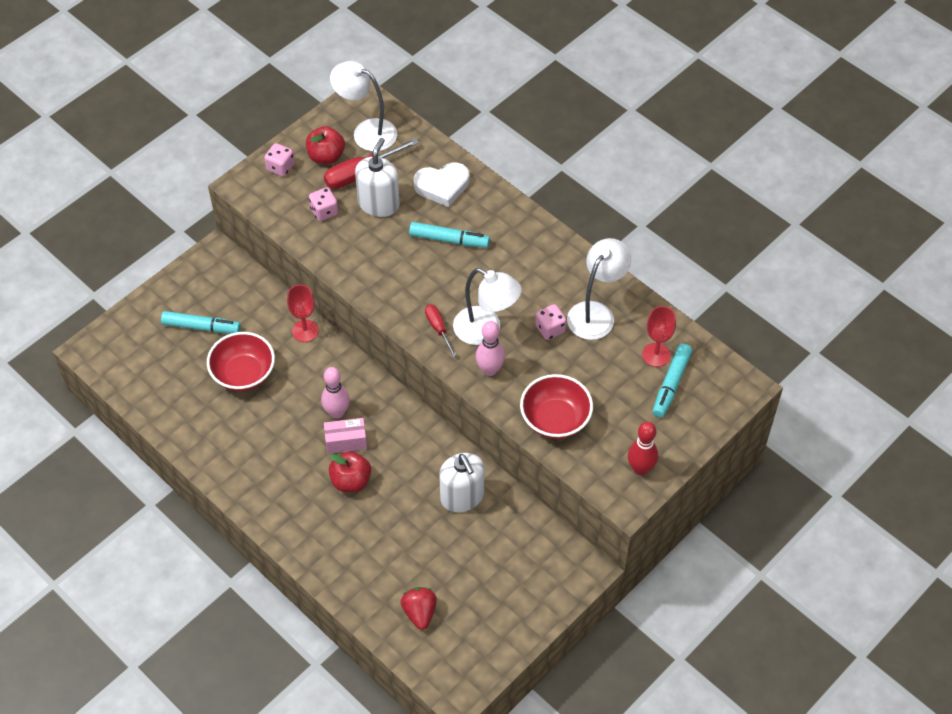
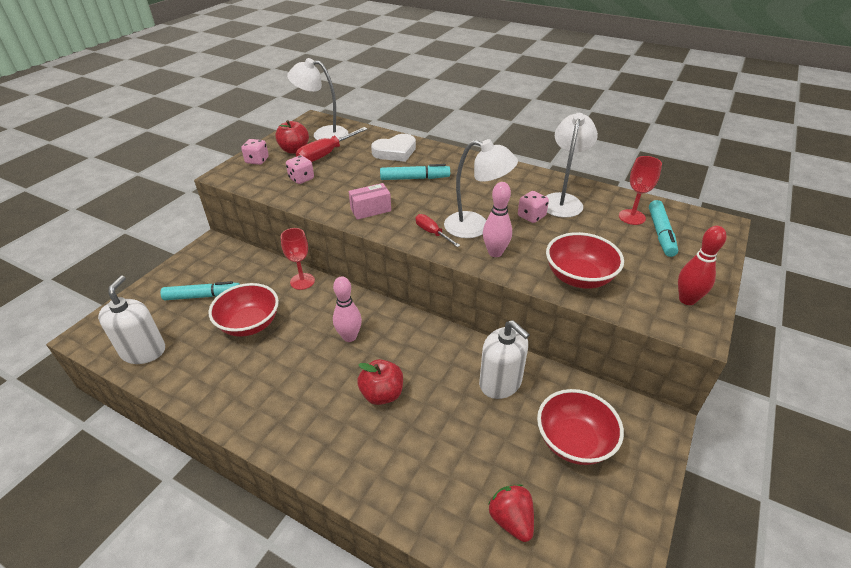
camera: 15 degrees left, 15 degrees down
(346, 441) = (366, 359): pink box -> pink box (370, 210)
(379, 204) = (347, 168): white soap dispenser -> white soap dispenser (143, 351)
(501, 566) = (574, 441): none -> red bowl

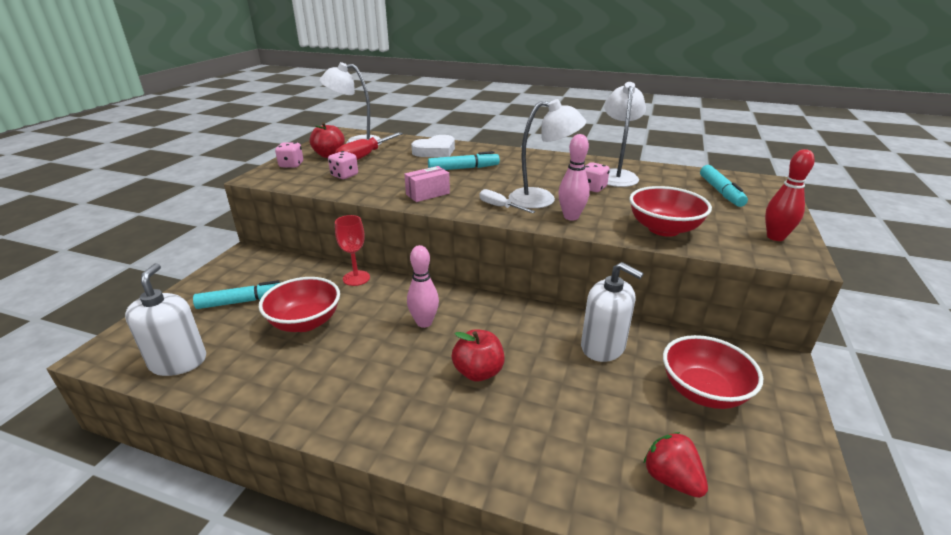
camera: 10 degrees left, 10 degrees down
(432, 233) = (499, 207): red screwdriver -> white screwdriver
(632, 217) = (687, 182): red goblet -> none

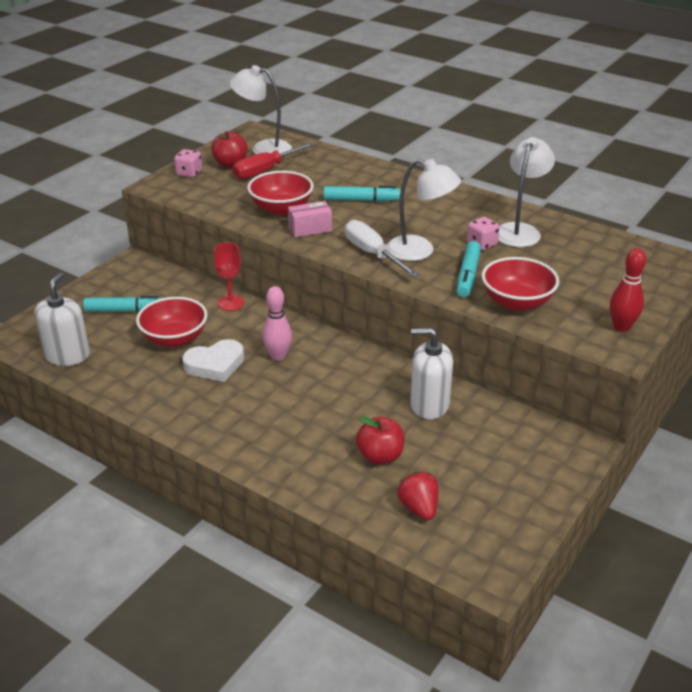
camera: 15 degrees right, 5 degrees up
(344, 175) = (237, 194): pink dice -> none
(435, 151) = (343, 171): white heart -> white heart (215, 365)
(478, 372) = (307, 406): red apple -> red apple (380, 456)
(499, 207) = (372, 254): white screwdriver -> white screwdriver, size x1.70
(571, 217) = (435, 275): pink bowling pin -> none
(603, 347) = (429, 405): white soap dispenser -> white soap dispenser turned 135 degrees clockwise
(703, 391) = (493, 456): red bowl -> red bowl (281, 209)
(720, 192) = (617, 268): turquoise marker -> turquoise marker (468, 275)

